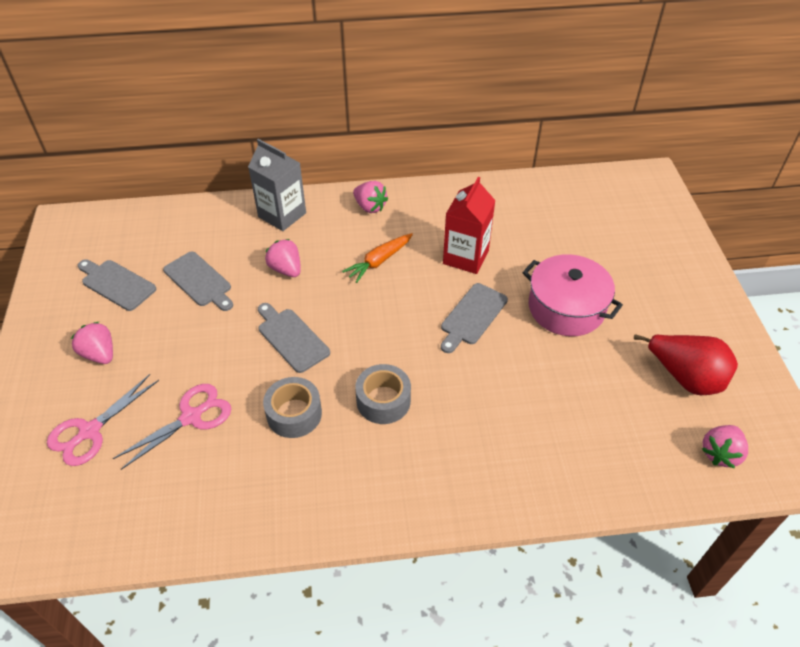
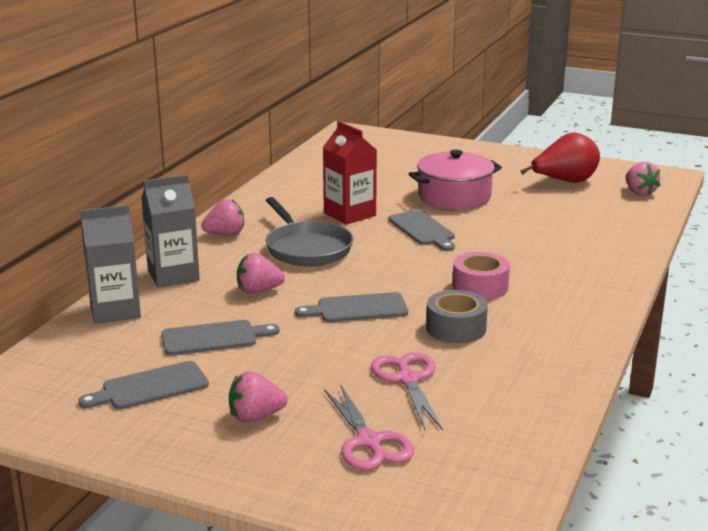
camera: 60 degrees left, 25 degrees down
(212, 215) = (115, 310): none -> grey carton
(379, 261) = (306, 248): orange carrot -> grey pan
(383, 401) = (480, 287): grey tape -> pink tape

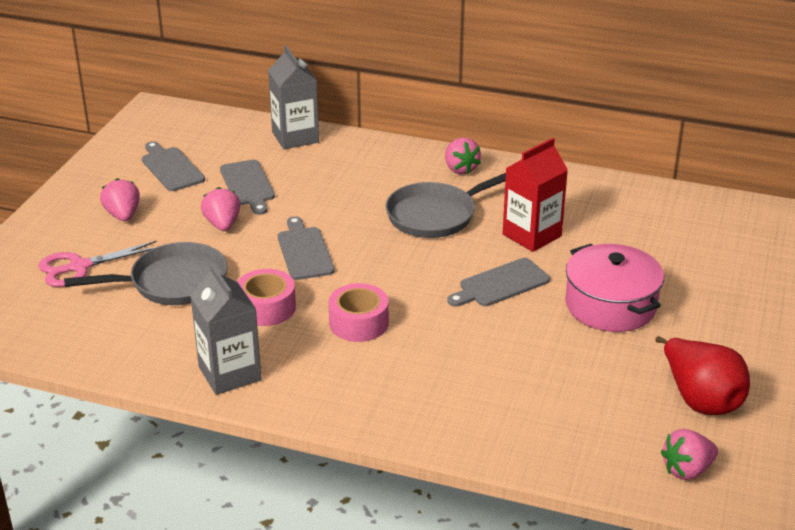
camera: 85 degrees right, 10 degrees up
(173, 275) = (364, 154): grey carton -> grey carton (229, 373)
(258, 291) = (337, 197): pink strawberry -> pink strawberry (222, 224)
(408, 379) = (172, 282): pink scissors -> grey pan
(456, 328) = (266, 308): grey tape -> pink tape

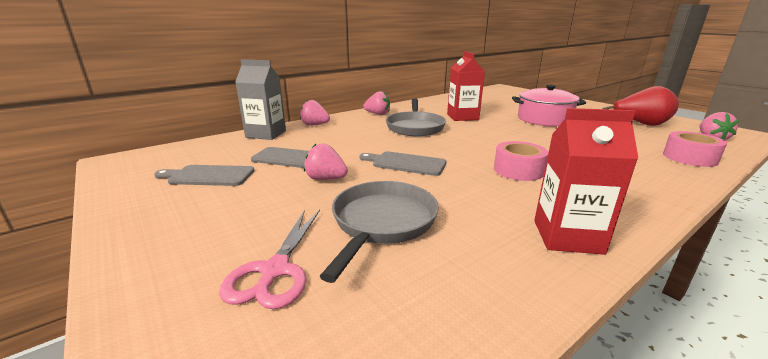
camera: 55 degrees left, 10 degrees down
(123, 215) = (230, 215): pink strawberry -> pink strawberry (314, 125)
(229, 373) = (567, 236): grey carton -> red carton
(266, 308) = (468, 194): pink tape -> pink tape (689, 158)
(500, 284) = (504, 131): grey cutting board -> none

